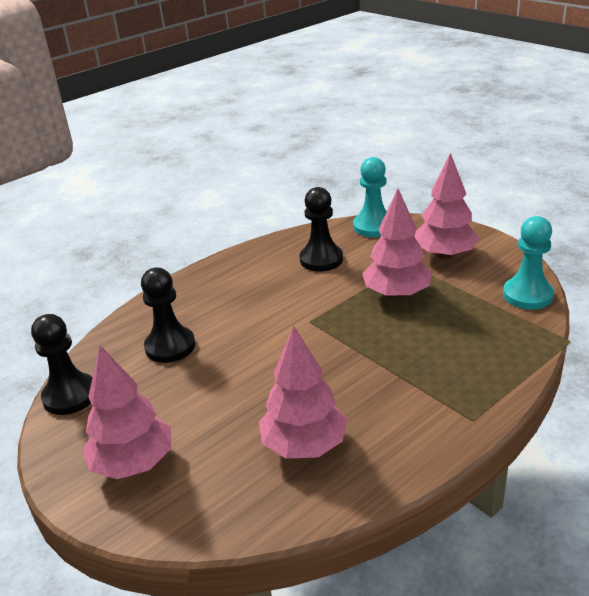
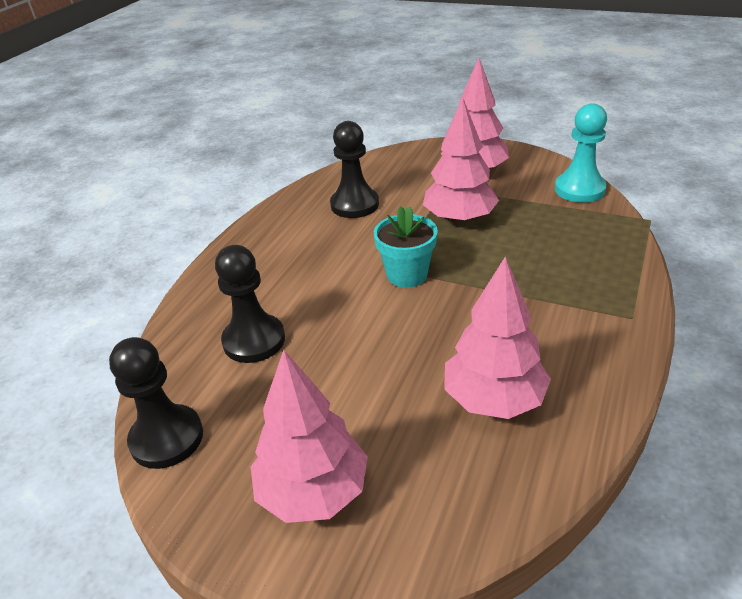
camera: 25 degrees left, 5 degrees up
(316, 329) = (407, 275): none -> turquoise flower pot
(373, 226) = (382, 161): turquoise pawn -> none

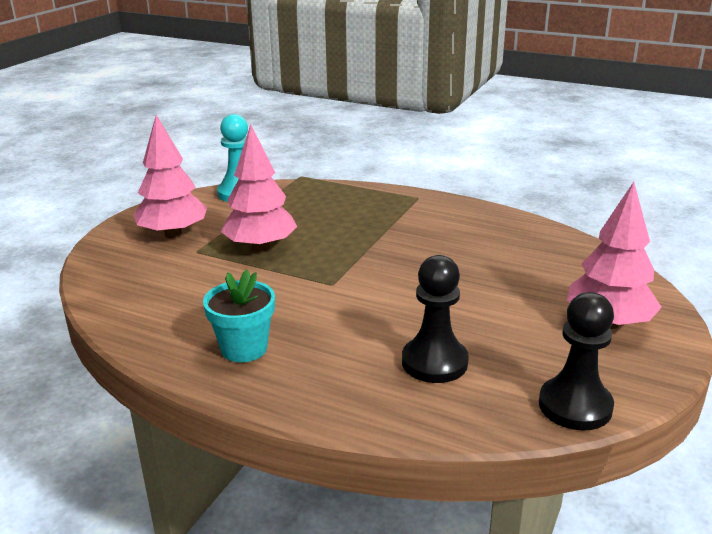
camera: 90 degrees left, 10 degrees down
(354, 205) = (197, 304): black pawn -> none
(407, 275) = (344, 277): turquoise flower pot -> turquoise flower pot (244, 348)
(494, 400) = (504, 250): pink tree -> none

